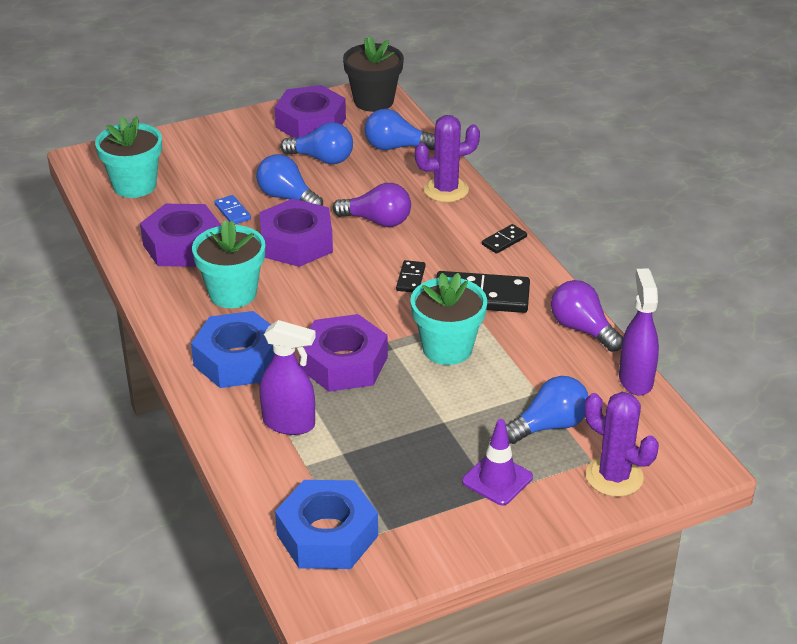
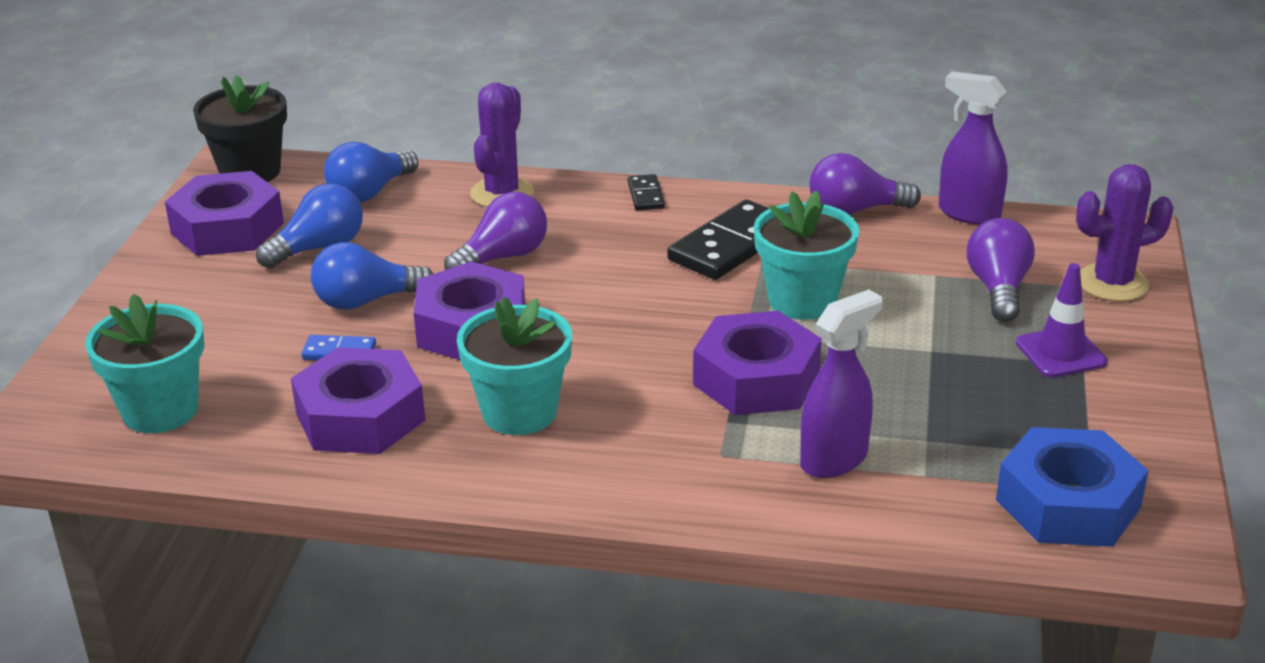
camera: 55 degrees left, 5 degrees down
(237, 360) = (665, 456): blue nut -> none
(410, 278) = (644, 276): black domino -> none
(549, 426) = (998, 289): blue light bulb -> purple light bulb

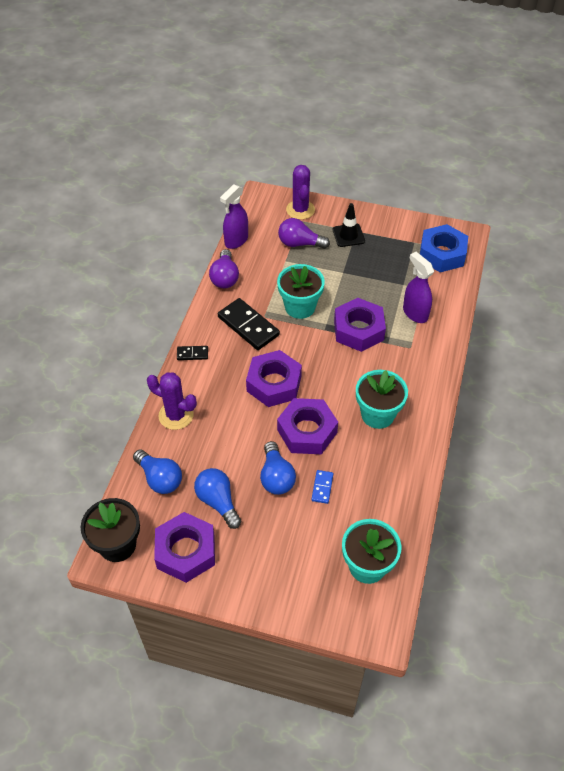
camera: 85 degrees left, 20 degrees up
(360, 417) = (377, 476): purple nut -> purple nut (274, 383)
(502, 257) = (243, 417): purple light bulb -> none
(1060, 353) = (348, 235): purple traffic cone -> black traffic cone

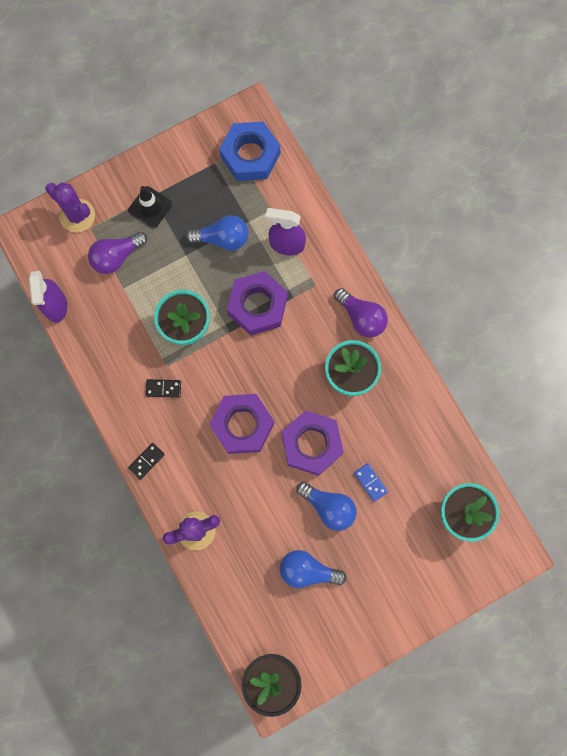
camera: 45 degrees left, 25 degrees up
(160, 478) = (244, 596): blue light bulb -> blue light bulb (222, 238)
(186, 551) = (326, 632): purple nut -> none
(225, 277) = (89, 357): purple light bulb -> purple light bulb (361, 317)
(248, 326) = (163, 388): black domino -> black domino, size x0.49

